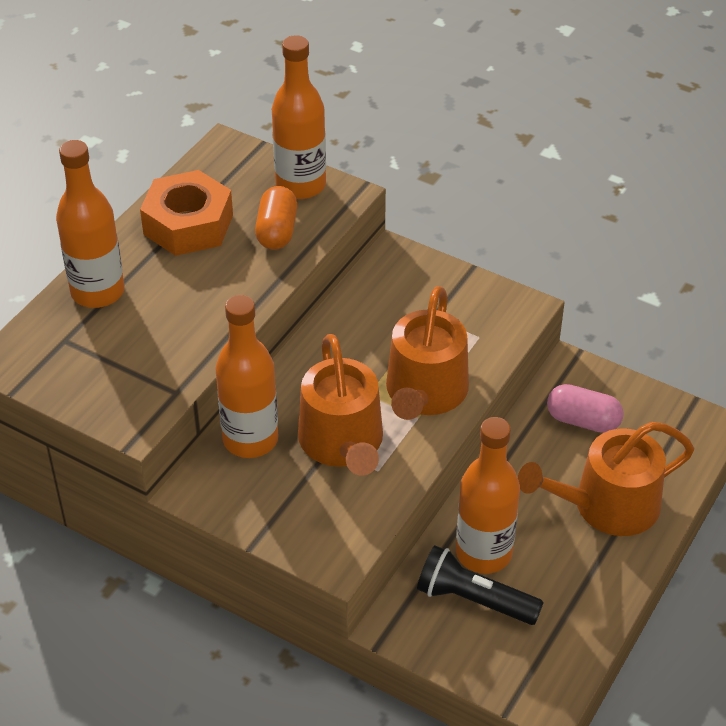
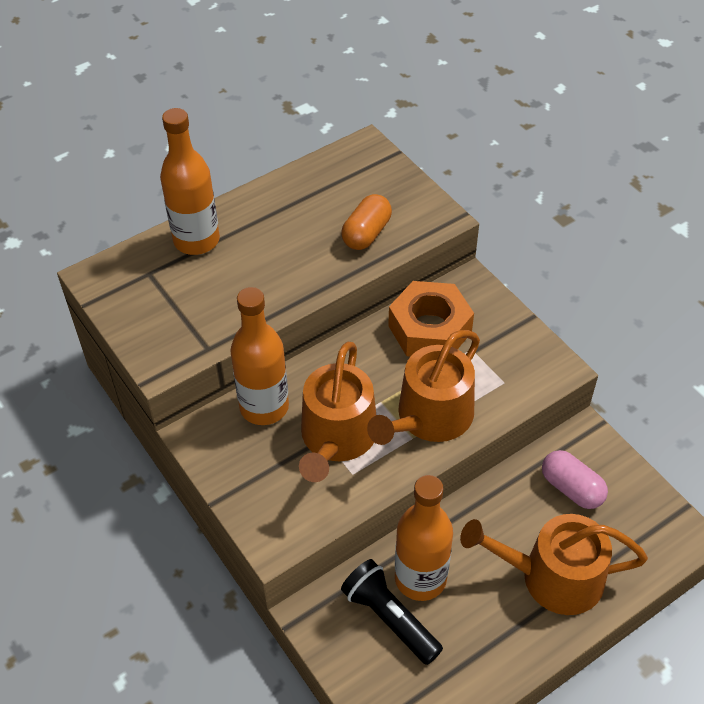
camera: 25 degrees right, 5 degrees up
(188, 224) = (298, 205): orange nut -> orange nut (429, 329)
(300, 185) = (408, 199): orange bottle -> none

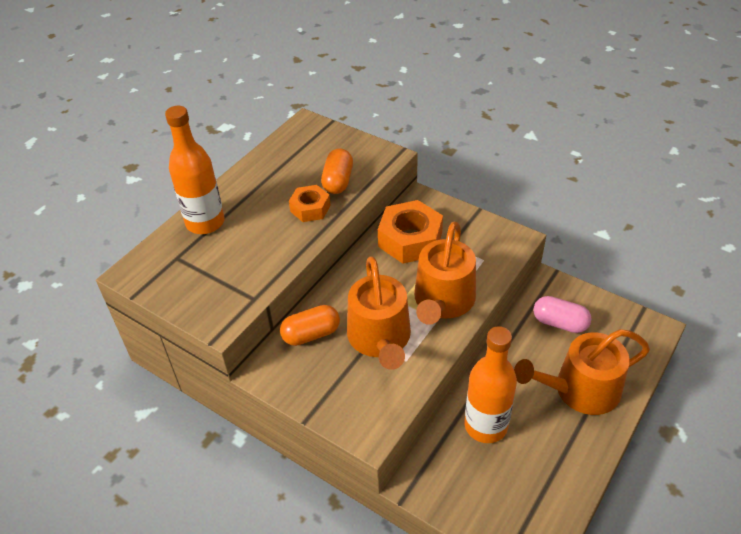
camera: 20 degrees left, 5 degrees down
(264, 407) = (311, 334): orange bottle -> orange capsule
(319, 258) = (310, 208): none -> orange nut
(390, 618) = (478, 464): black flashlight -> none

